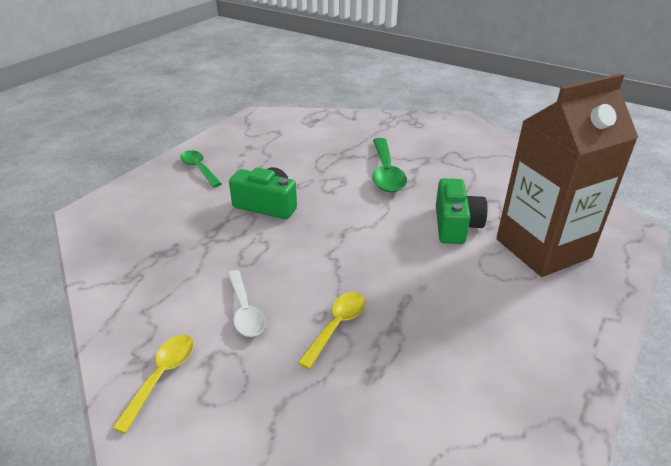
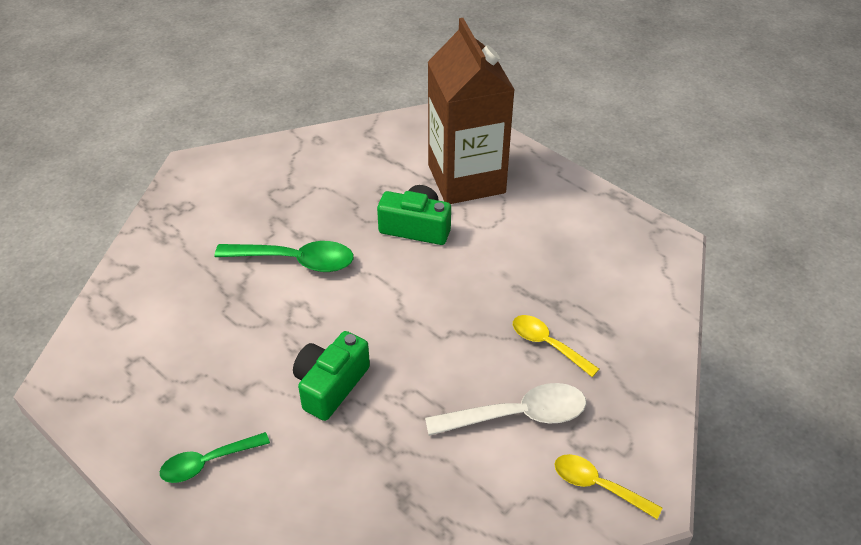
camera: 80 degrees left, 10 degrees up
(245, 311) = (518, 415): white spoon -> white spoon, size x1.52

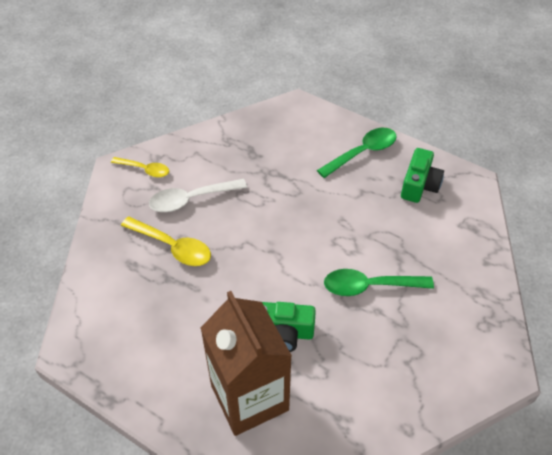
camera: 170 degrees right, 5 degrees up
(207, 462) = (363, 152): green spoon -> green spoon, size x1.52
(330, 385) = (310, 201): green camera -> green camera (419, 185)
(547, 344) = (173, 247): yellow spoon -> yellow spoon, size x1.52

